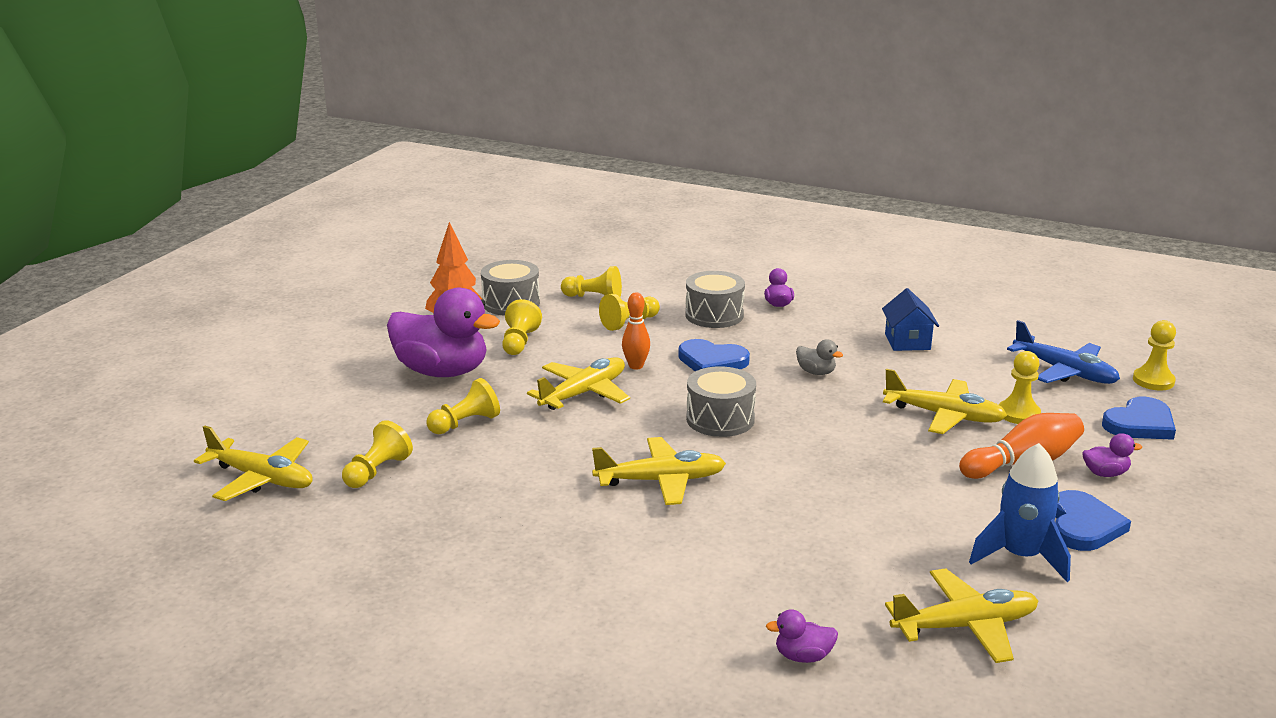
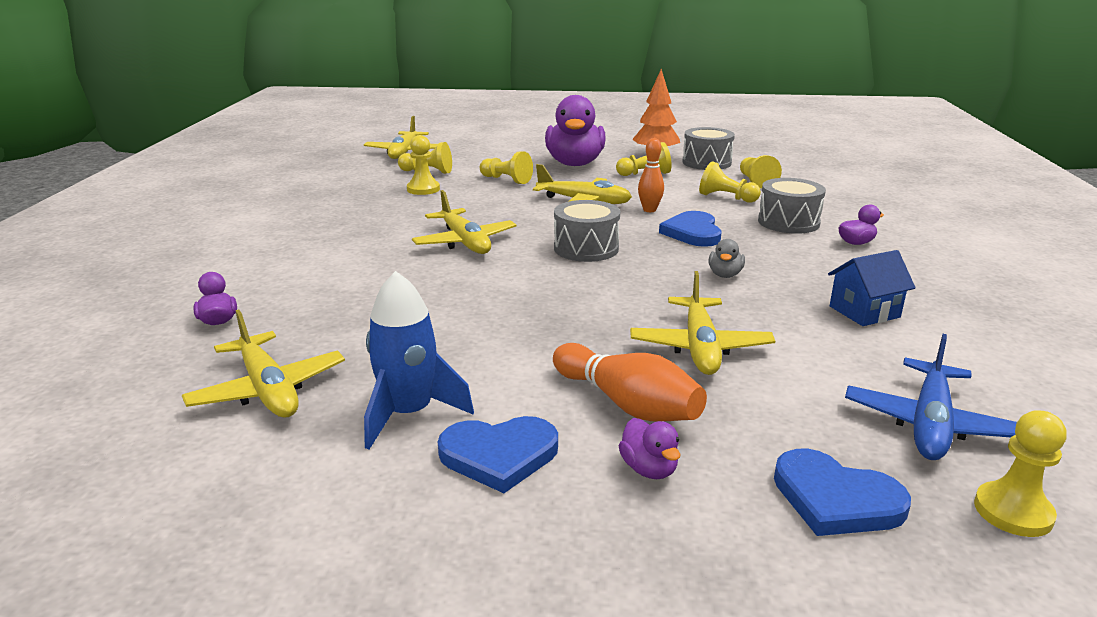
camera: 70 degrees right, 0 degrees up
(1018, 414) = (756, 394): yellow pawn -> yellow pawn (423, 189)

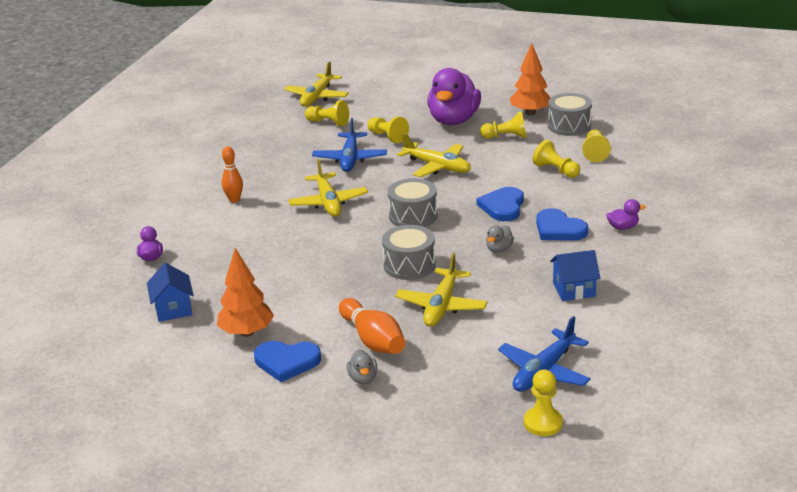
camera: 15 degrees right, 5 degrees up
(268, 390) = (173, 309): yellow plane -> blue house
(409, 414) = (247, 332): blue rocket -> orange tree
(423, 189) = (318, 143): yellow pawn -> none
(471, 200) = (350, 159): none -> blue plane
(649, 210) = (484, 180): orange bowling pin -> orange bowling pin (234, 200)
(649, 469) = (363, 378): purple duck -> grey duck
(788, 222) = (586, 201): grey drum -> grey drum (409, 265)
(835, 499) = (452, 405): blue heart -> blue heart (559, 229)

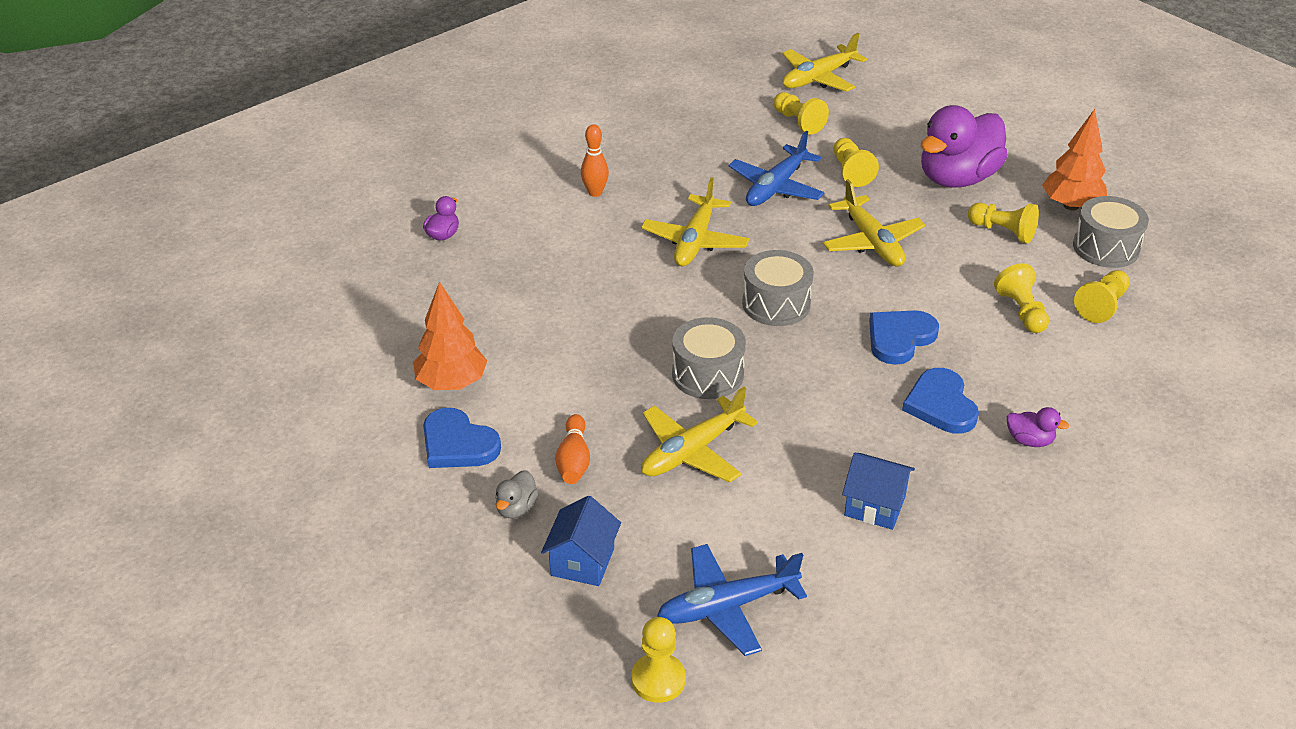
camera: 30 degrees right, 10 degrees up
(173, 309) = (406, 315): blue house -> blue house (582, 561)
(373, 340) = (574, 460): orange bowling pin -> orange bowling pin, size x0.66
(499, 249) = (836, 400): grey duck -> none

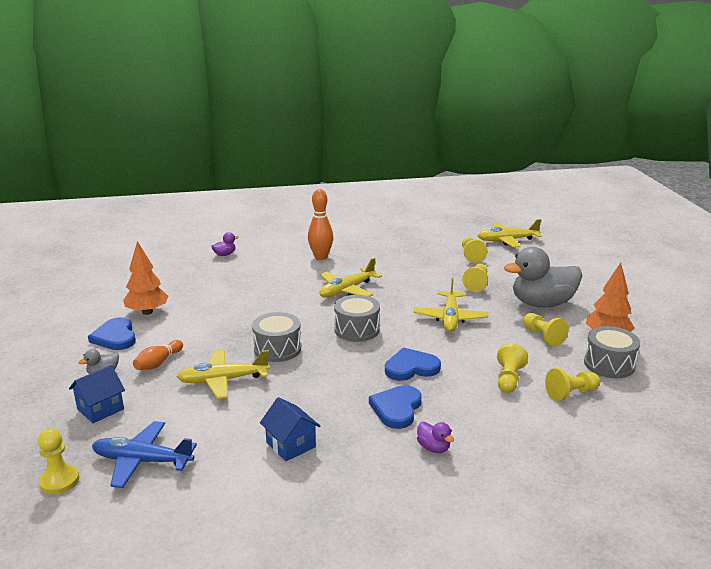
camera: 30 degrees right, 15 degrees down
(595, 192) = (321, 257): orange bowling pin -> orange bowling pin, size x1.51
(776, 187) = (422, 279): blue plane -> none
(957, 178) = (542, 303): purple duck -> grey duck

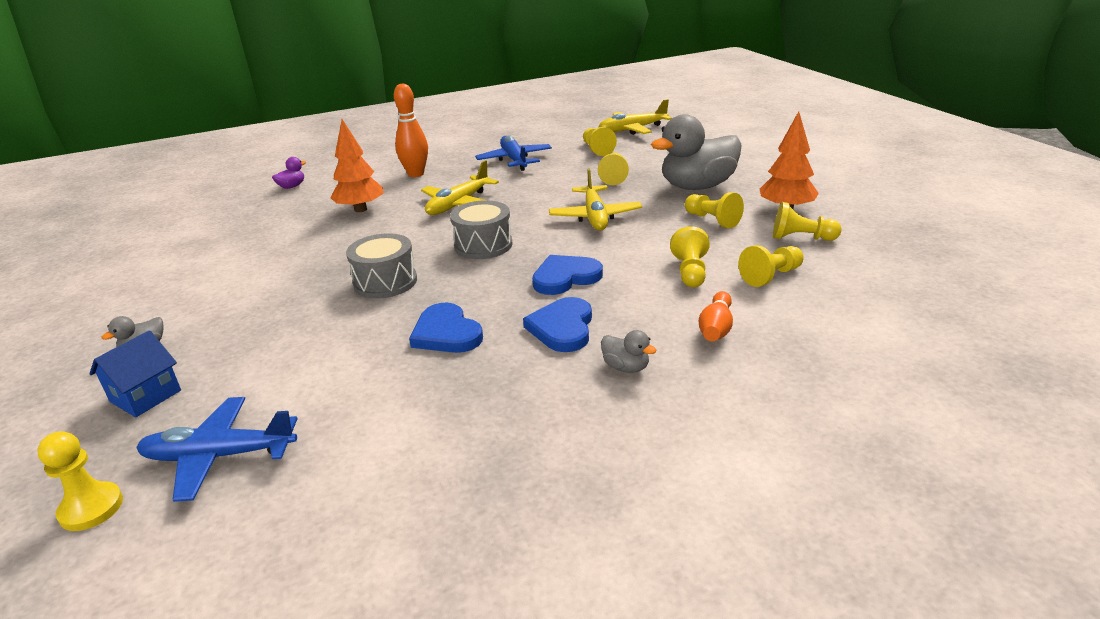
camera: 10 degrees left, 5 degrees up
(115, 337) = (156, 301): blue heart -> blue heart (446, 333)
(147, 312) = (198, 265): orange tree -> orange tree (360, 209)
(158, 363) = (223, 323): orange bowling pin -> orange bowling pin (716, 328)
(223, 380) = (319, 331): yellow plane -> none
(291, 445) = (432, 396): blue house -> none
(401, 256) = (514, 160): none -> blue plane
(433, 448) = (626, 367): purple duck -> grey duck
(609, 364) = (801, 238): grey drum -> yellow pawn

